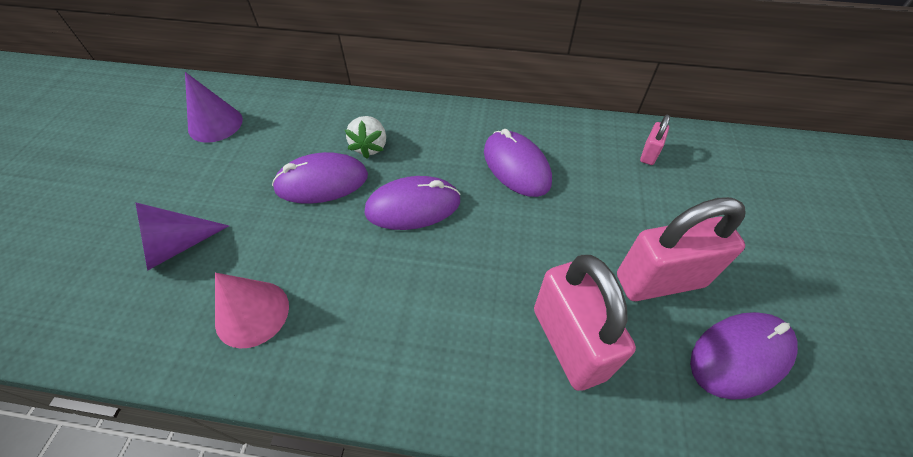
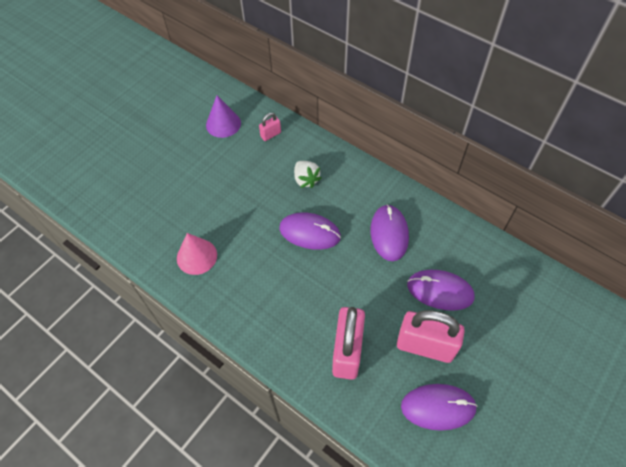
camera: 30 degrees right, 5 degrees up
(176, 246) = (174, 200): purple cone -> none
(322, 182) = (266, 192): purple mouse -> purple mouse (440, 291)
(370, 147) = (306, 180): white strawberry -> white strawberry turned 60 degrees counterclockwise
(649, 154) = (486, 264): pink padlock -> pink padlock (271, 135)

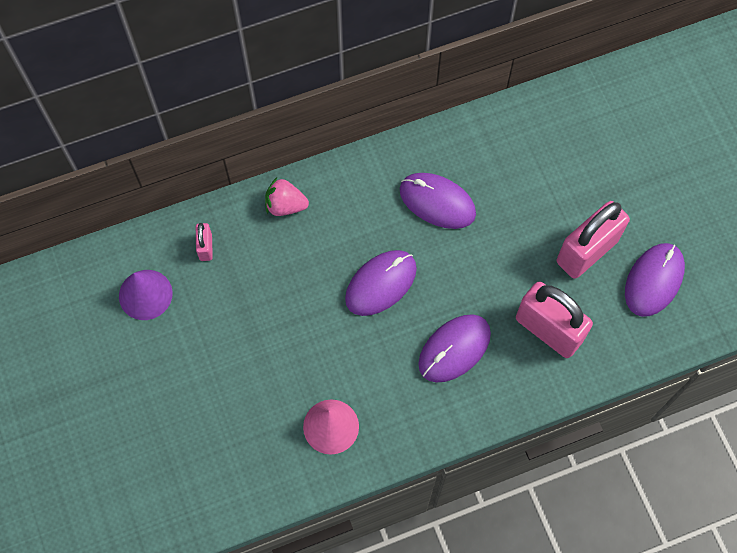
camera: 60 degrees left, 10 degrees up
(306, 180) = (304, 245): white strawberry -> none
(325, 157) = (285, 205): none -> pink strawberry
(440, 291) = (536, 197): purple mouse -> purple mouse (454, 349)

